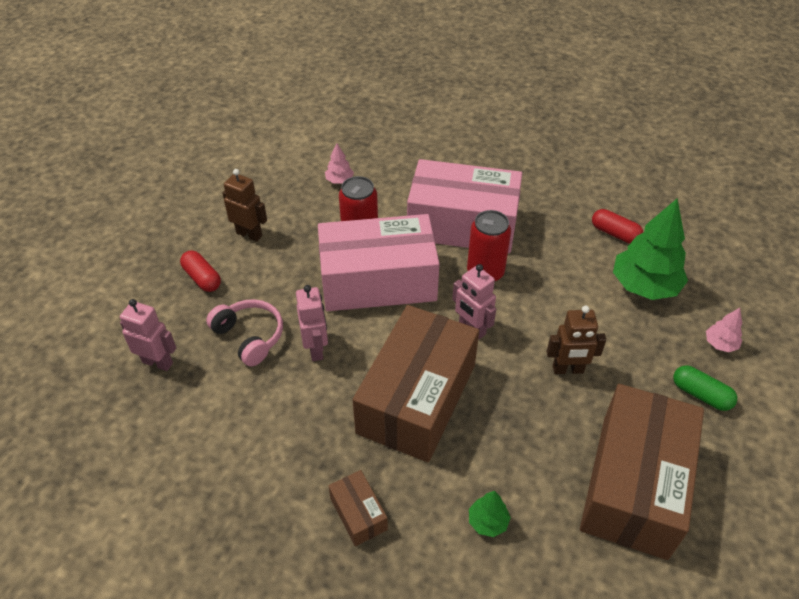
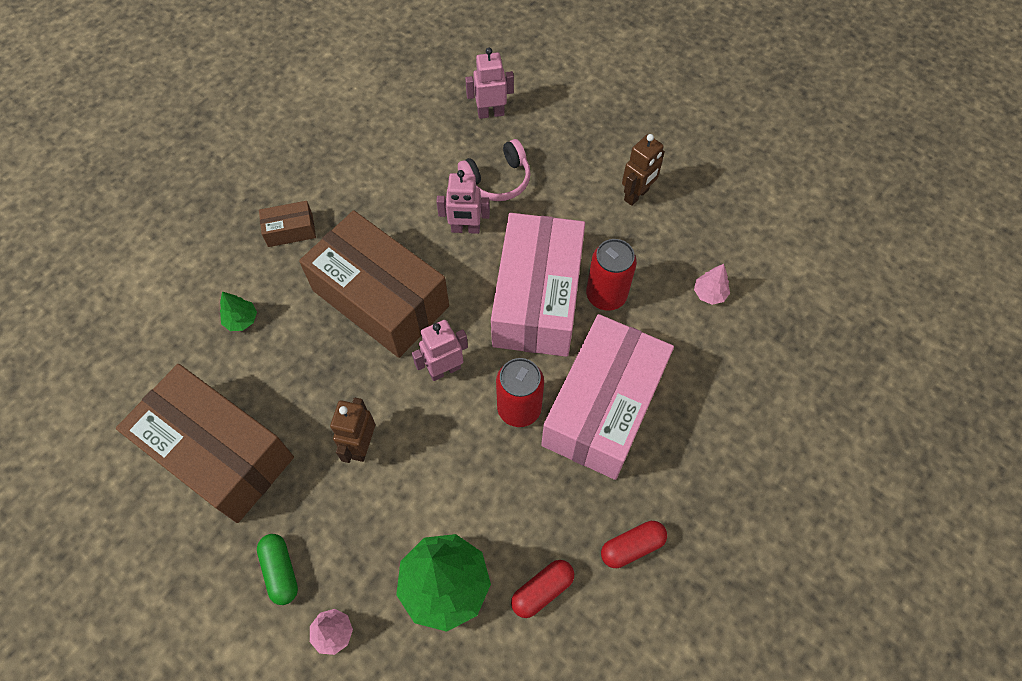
camera: 105 degrees right, 15 degrees up
(158, 362) = (491, 113): pink robot -> pink robot turned 135 degrees counterclockwise
(202, 278) = (583, 151): red capsule -> red capsule (632, 547)
(701, 394) = (281, 571): green capsule -> green capsule turned 75 degrees counterclockwise

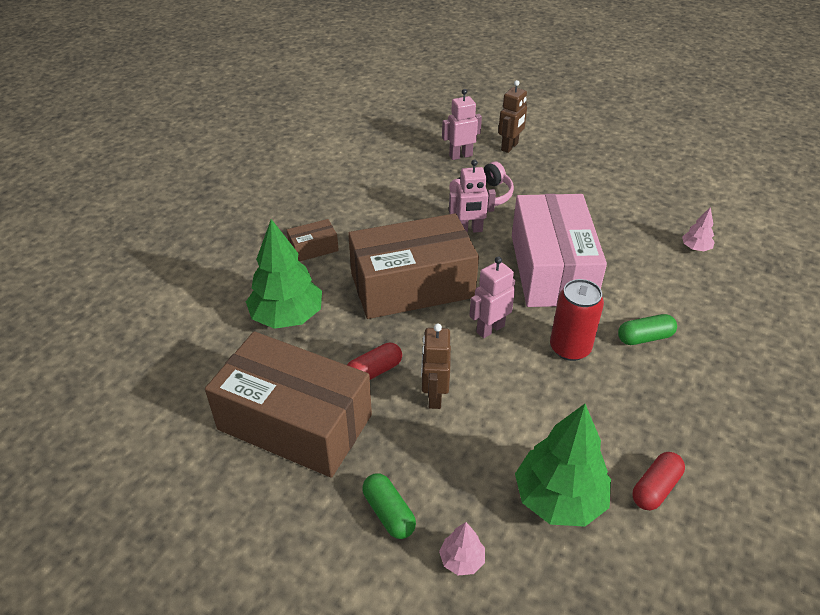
camera: 10 degrees left, 20 degrees down
(241, 320) = (287, 316): green tree -> green tree, size x2.18
(380, 298) = (412, 285): brown box -> brown box turned 45 degrees counterclockwise
(603, 408) = (644, 337): pink box -> green capsule
(606, 295) = (609, 259): red can -> none
(632, 547) = (722, 439): red capsule -> red capsule (374, 371)
(636, 195) = (604, 193): brown robot -> brown robot (510, 147)

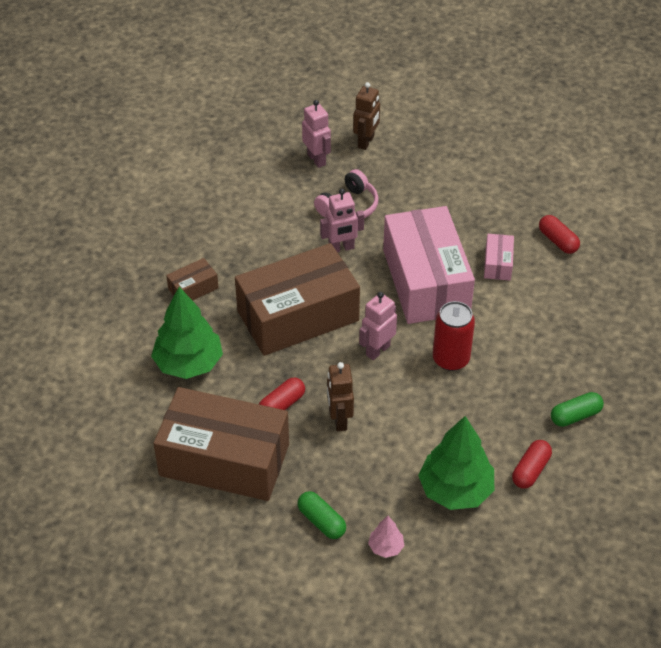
camera: 10 degrees left, 5 degrees up
(460, 156) = (317, 159): pink robot -> pink robot turned 90 degrees clockwise
(630, 262) = (498, 264): none -> pink box
(644, 337) = (515, 340): green capsule -> green capsule (575, 416)
(695, 248) = (558, 241): pink tree -> red capsule

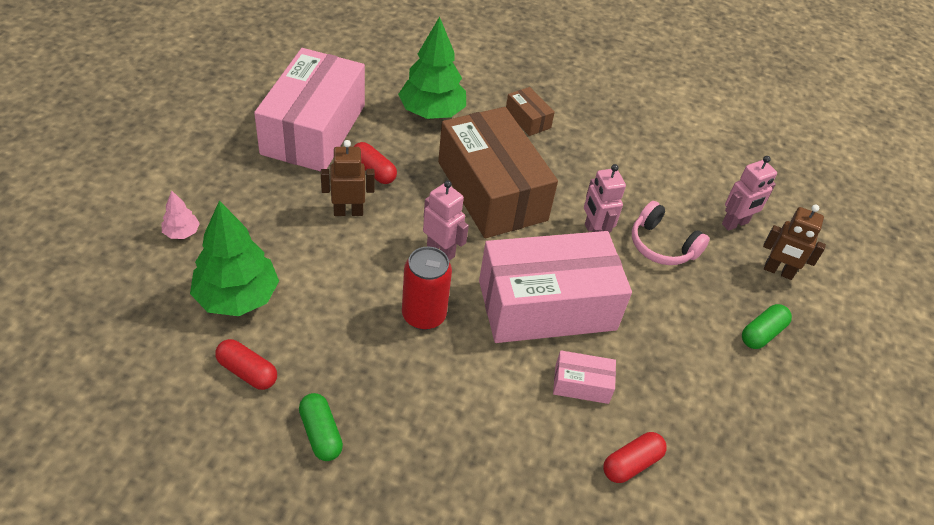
camera: 85 degrees right, 0 degrees up
(224, 460) = (314, 129): brown box -> pink box
(321, 521) = (226, 189): green capsule -> green capsule (762, 333)

